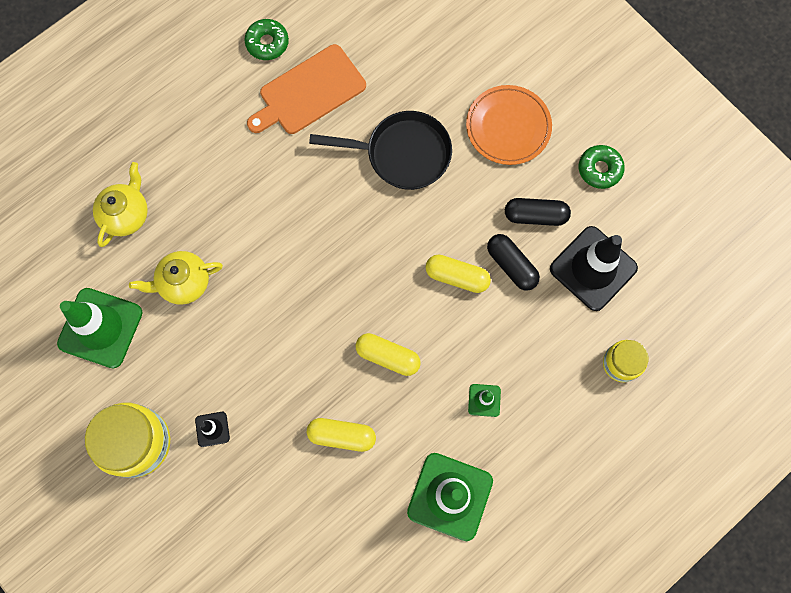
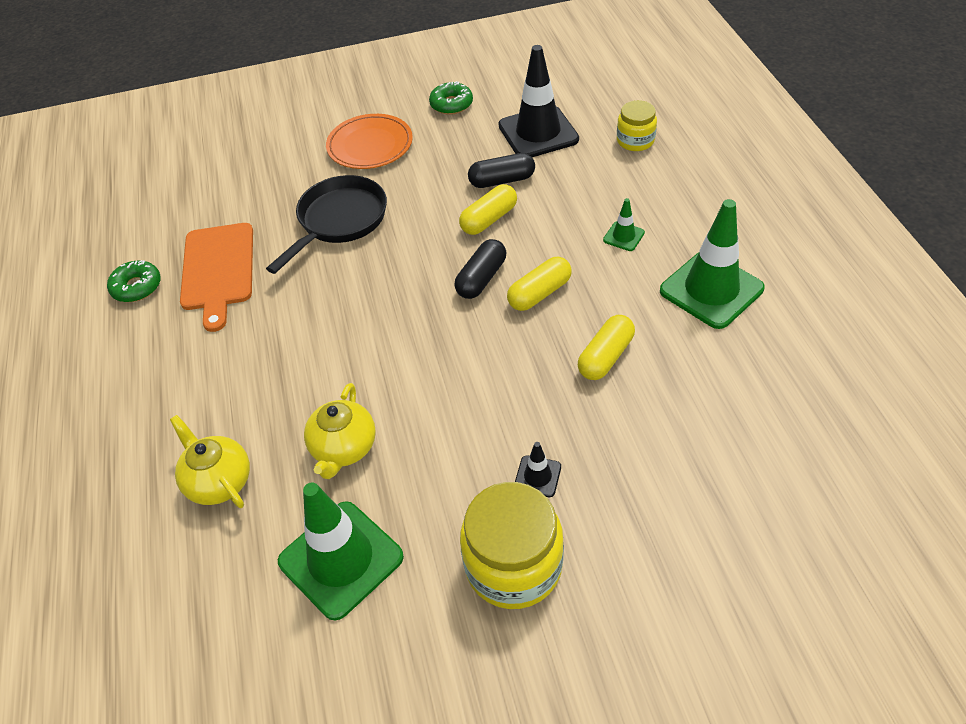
camera: 60 degrees left, 25 degrees down
(535, 215) = (465, 152): black capsule -> black capsule (481, 278)

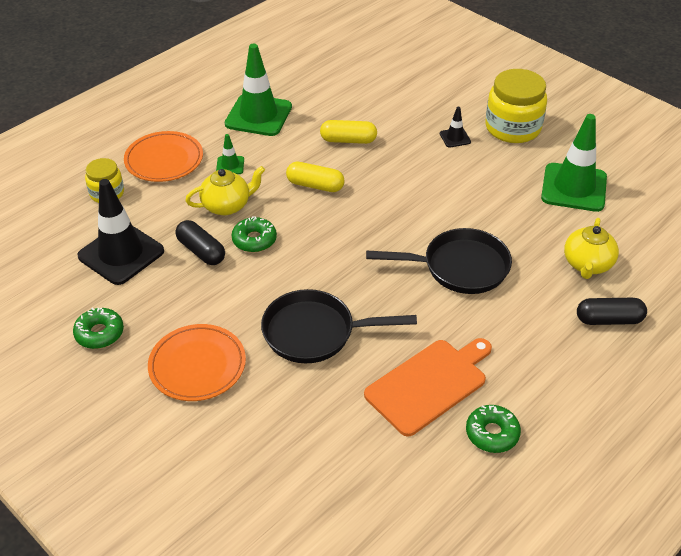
camera: 125 degrees left, 5 degrees down
(320, 359) = (459, 267): none -> black pan
(344, 448) = (511, 220): yellow teapot -> yellow teapot (227, 205)
(481, 278) = (321, 218): black capsule -> black capsule (609, 320)
(489, 219) = (254, 240): yellow capsule -> green donut
(667, 190) = (164, 160): none -> orange plate

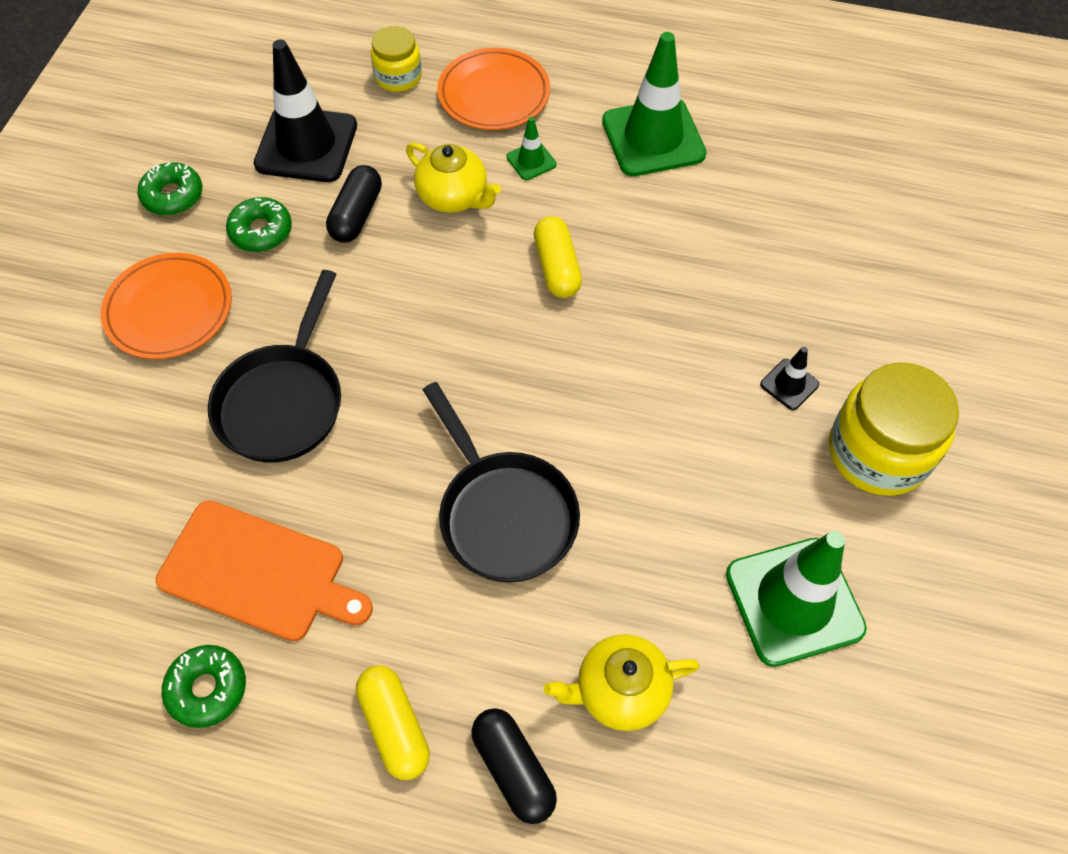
camera: 60 degrees right, 15 degrees up
(254, 240) = (409, 256): green donut -> green donut (261, 231)
(315, 332) = (283, 401): black pan -> black pan turned 135 degrees counterclockwise
(348, 140) = (679, 258): yellow capsule -> yellow capsule (394, 726)

